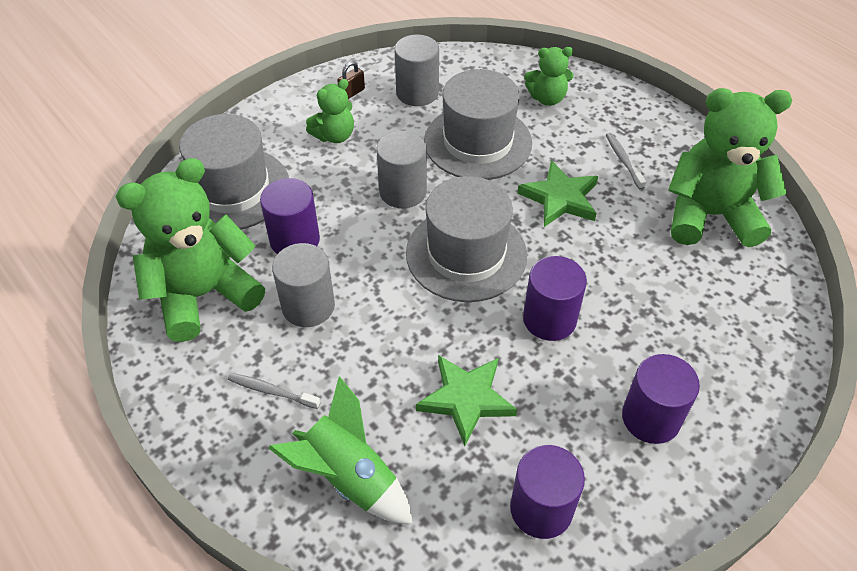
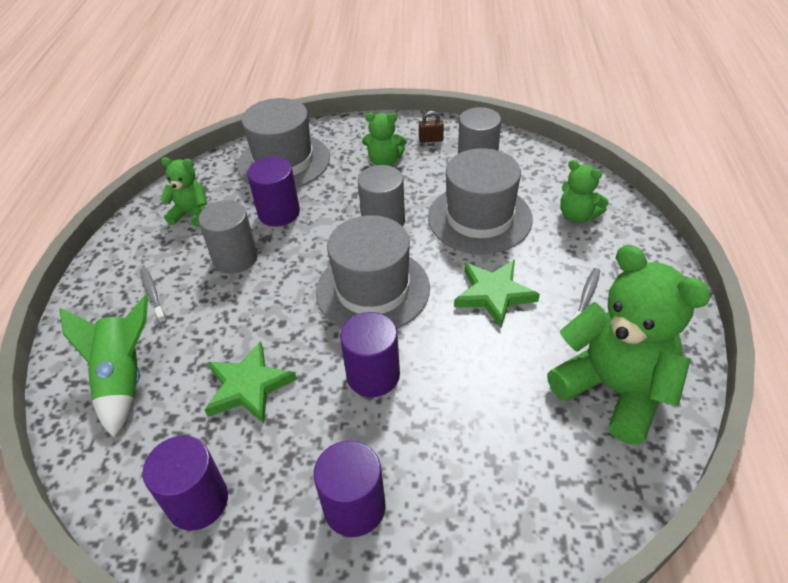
camera: 45 degrees right, 5 degrees down
(204, 295) = (191, 214): green teddy bear -> green teddy bear, size x0.51

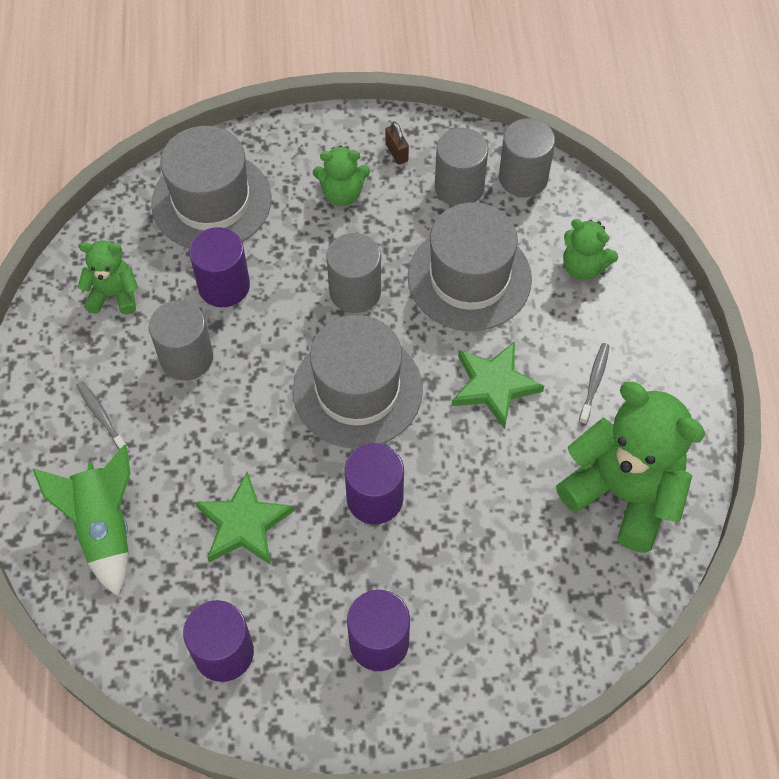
camera: 10 degrees left, 15 degrees up
(431, 139) = (396, 152): brown padlock -> brown padlock turned 75 degrees clockwise
(529, 158) = (523, 178): none -> grey cylinder

